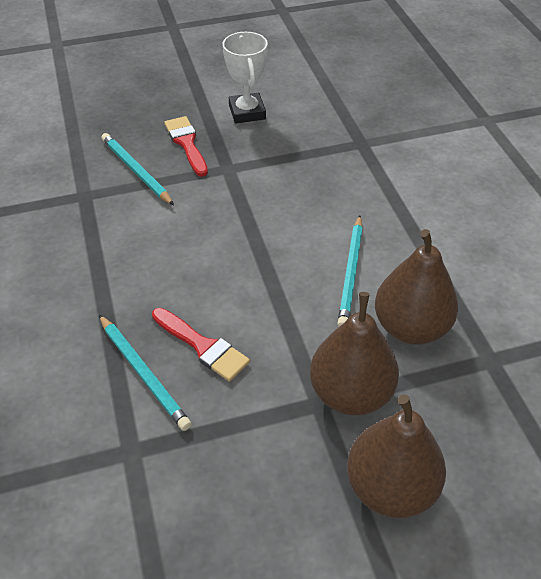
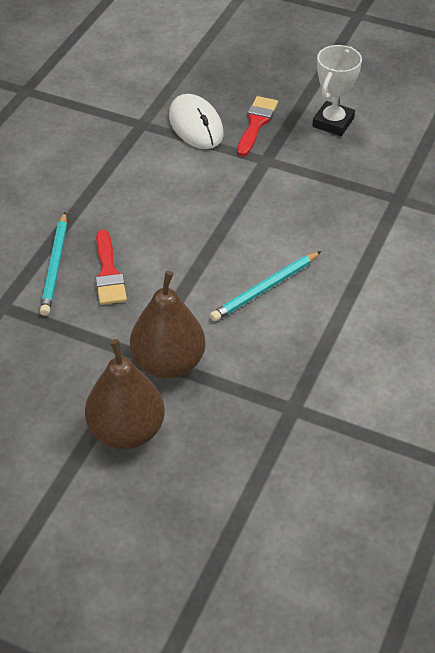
camera: 40 degrees right, 0 degrees up
(136, 171) = (196, 125): turquoise pencil -> white mouse
(411, 327) = (262, 351): brown pear -> none

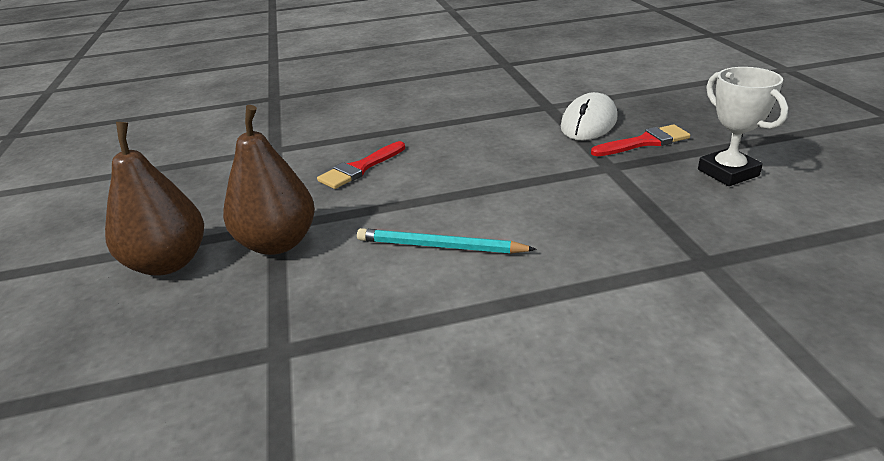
camera: 55 degrees right, 15 degrees down
(55, 266) = (341, 147): turquoise pencil -> none
(333, 122) = (728, 172): white trophy -> white trophy turned 75 degrees clockwise

